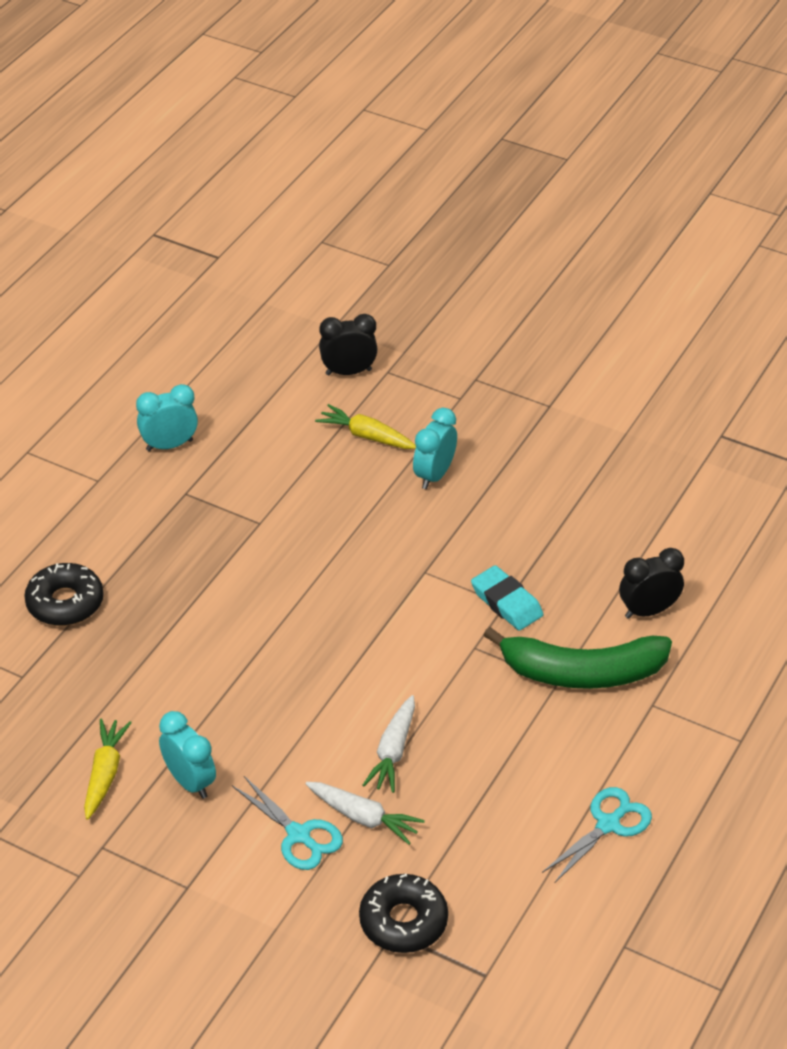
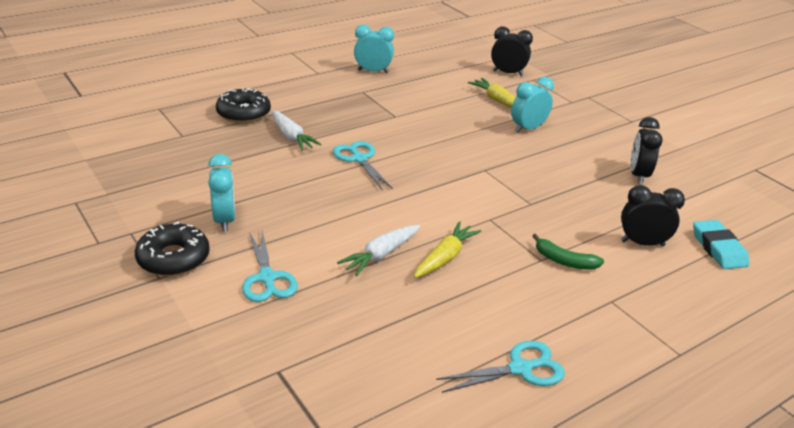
camera: 25 degrees right, 10 degrees down
(105, 774) = (176, 196): yellow carrot -> yellow carrot (445, 257)
(269, 619) = (359, 159): none -> turquoise scissors
(363, 817) = (324, 286): white carrot -> white carrot (291, 137)
(403, 921) = (293, 367): black donut -> black donut (173, 258)
(506, 602) = (532, 203): turquoise eraser -> turquoise eraser (718, 248)
(582, 672) = (564, 261): green banana -> green banana, size x0.47
(599, 504) = (638, 175): none -> black clock

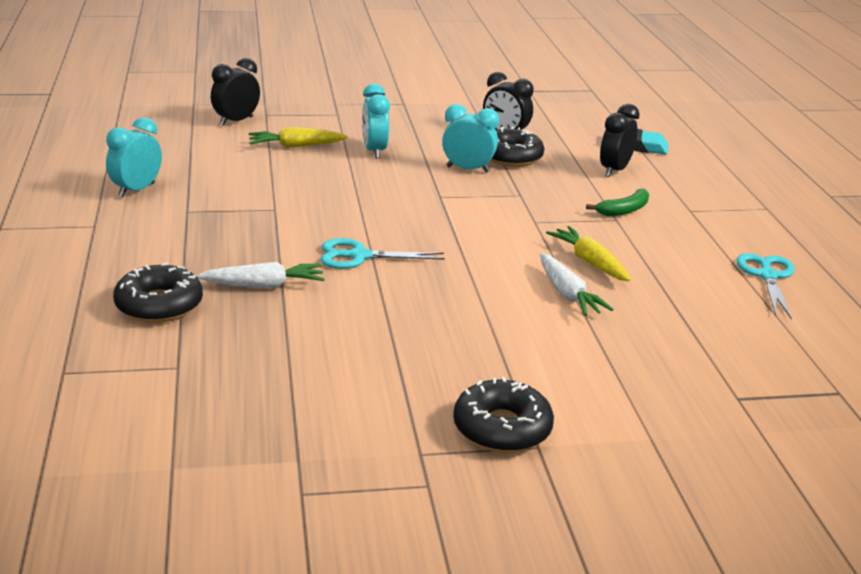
camera: 65 degrees left, 5 degrees down
(224, 220) = (436, 375): turquoise clock -> turquoise clock (468, 169)
(267, 278) = (576, 371): turquoise scissors -> none
(597, 186) = (510, 157): none -> black donut

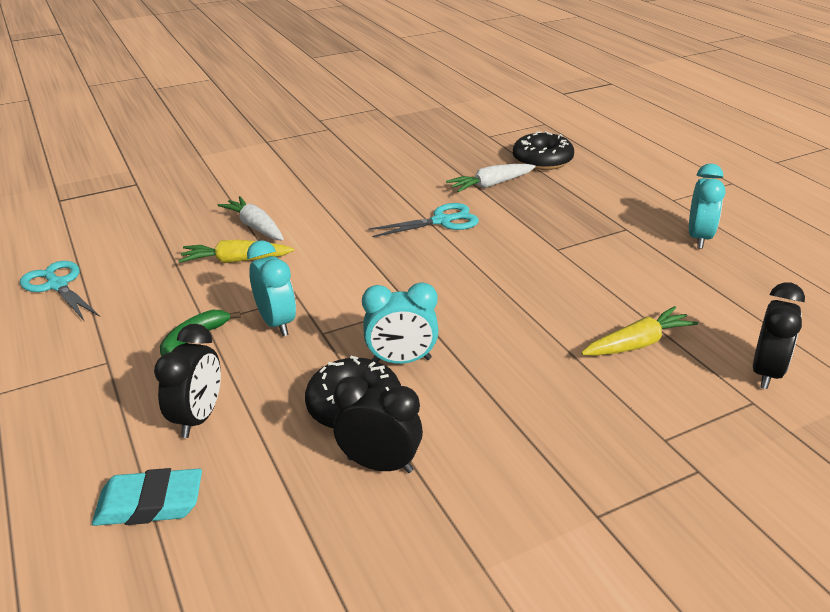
camera: 165 degrees right, 5 degrees up
(374, 151) = (538, 363): turquoise clock -> turquoise clock (277, 323)
(502, 428) = (288, 144): black donut -> none
(589, 262) = (236, 261): yellow carrot -> yellow carrot turned 135 degrees clockwise
(767, 276) = (57, 285): turquoise scissors -> turquoise scissors turned 150 degrees clockwise

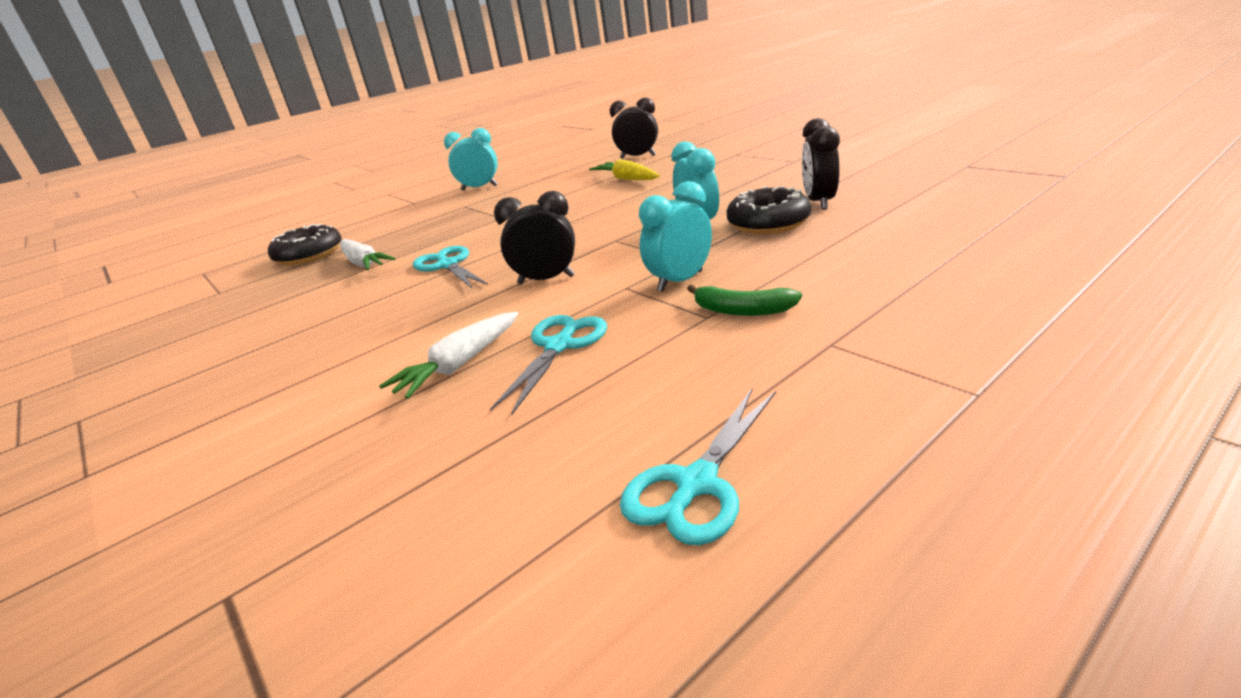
camera: 100 degrees left, 5 degrees down
(150, 503) = (964, 247): turquoise eraser -> none
(199, 418) = (851, 265): black clock -> black clock (546, 280)
(236, 261) = (559, 346): yellow carrot -> turquoise scissors

